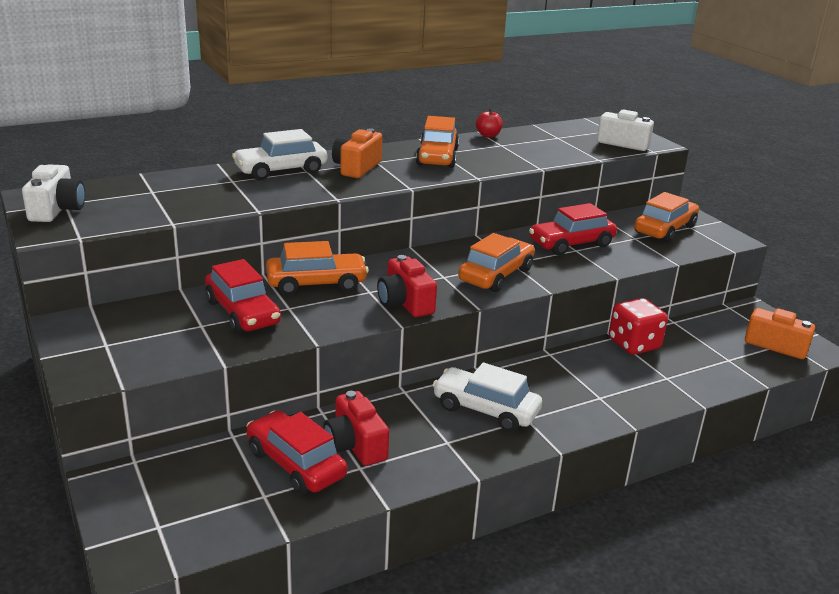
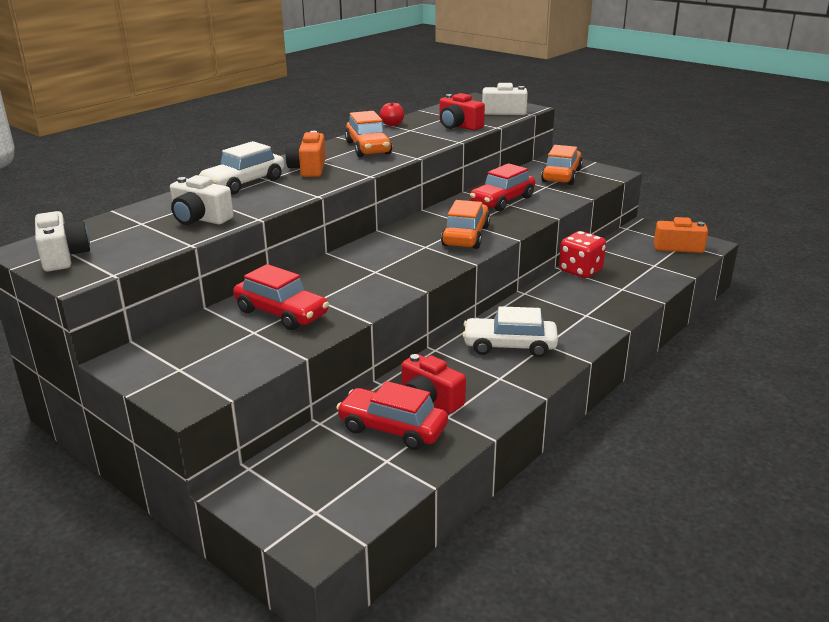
camera: 20 degrees left, 0 degrees up
(206, 198) = (200, 218): none -> white camera
(316, 283) = (324, 275): orange car -> none
(405, 303) = (413, 273): red camera -> red camera (458, 126)

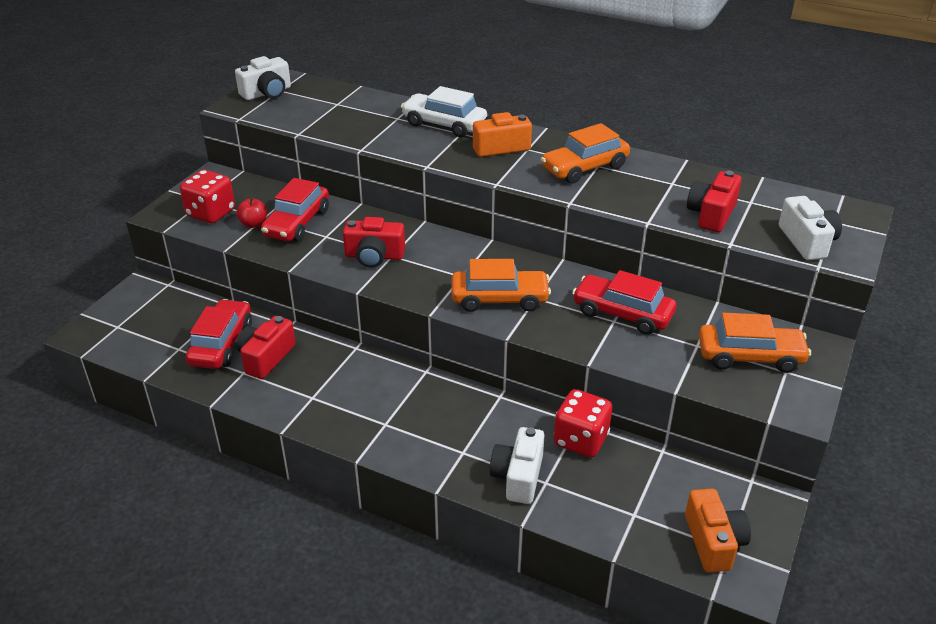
camera: 75 degrees right, 10 degrees up
(200, 218) = (353, 124): white camera -> white camera (518, 476)
(215, 365) = (211, 213): none -> red dice
(372, 279) = (374, 256): none -> red camera
(392, 124) = (684, 168): red apple -> red apple (254, 224)
(509, 346) = (374, 397): white car -> none

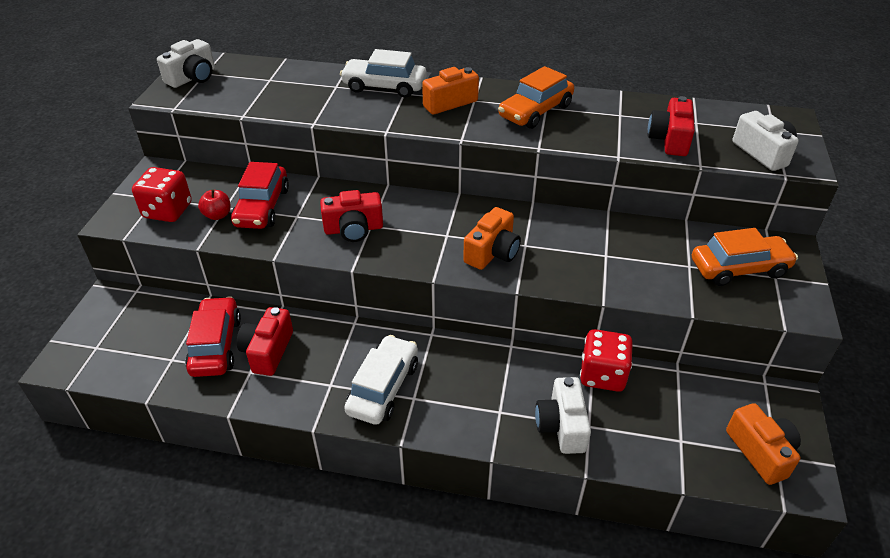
camera: 15 degrees left, 5 degrees up
(360, 409) = (383, 388): none -> white car
(499, 299) = (492, 252): orange car -> orange camera
(622, 313) = (610, 247): red car -> none

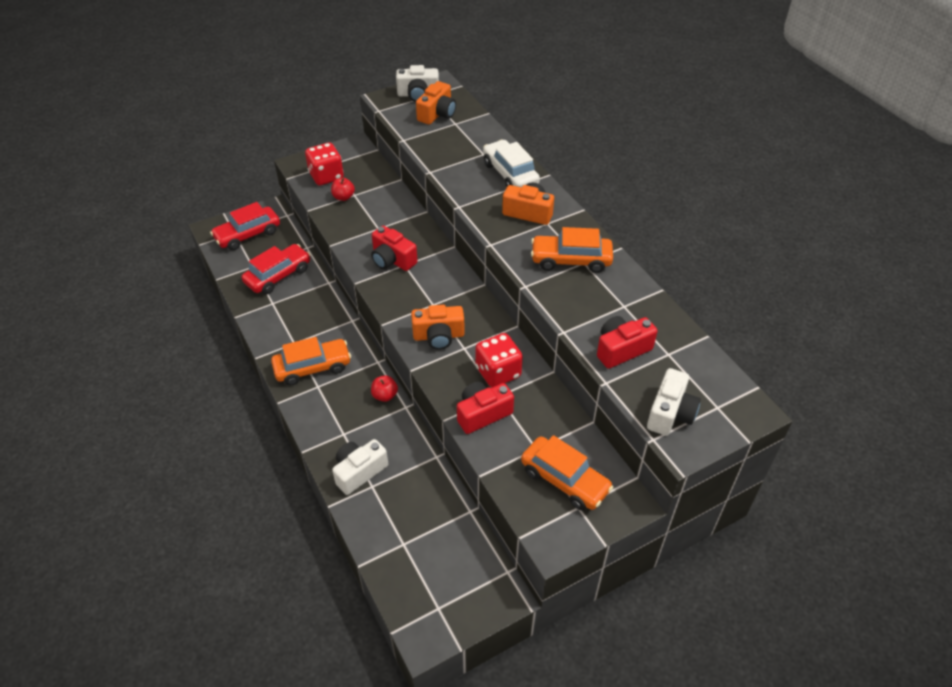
camera: 50 degrees right, 5 degrees up
(262, 207) = (370, 209): red car -> red car (248, 235)
(267, 351) = (294, 299): red camera -> red camera (482, 414)
(383, 388) = (312, 367): white car -> orange car
(481, 352) = (385, 395): none -> red apple
(602, 375) = (424, 470): red dice -> red dice (498, 372)
(761, 452) = (433, 597): orange camera -> orange camera (437, 114)

